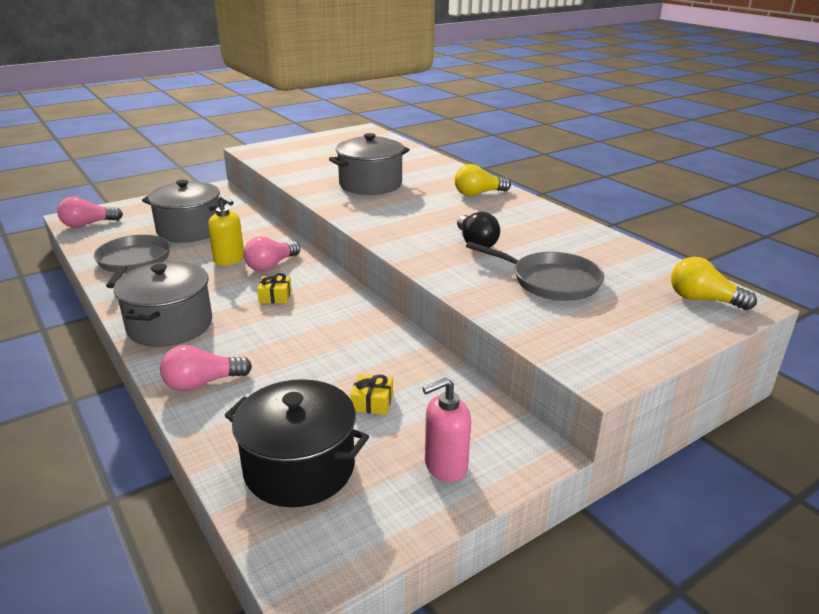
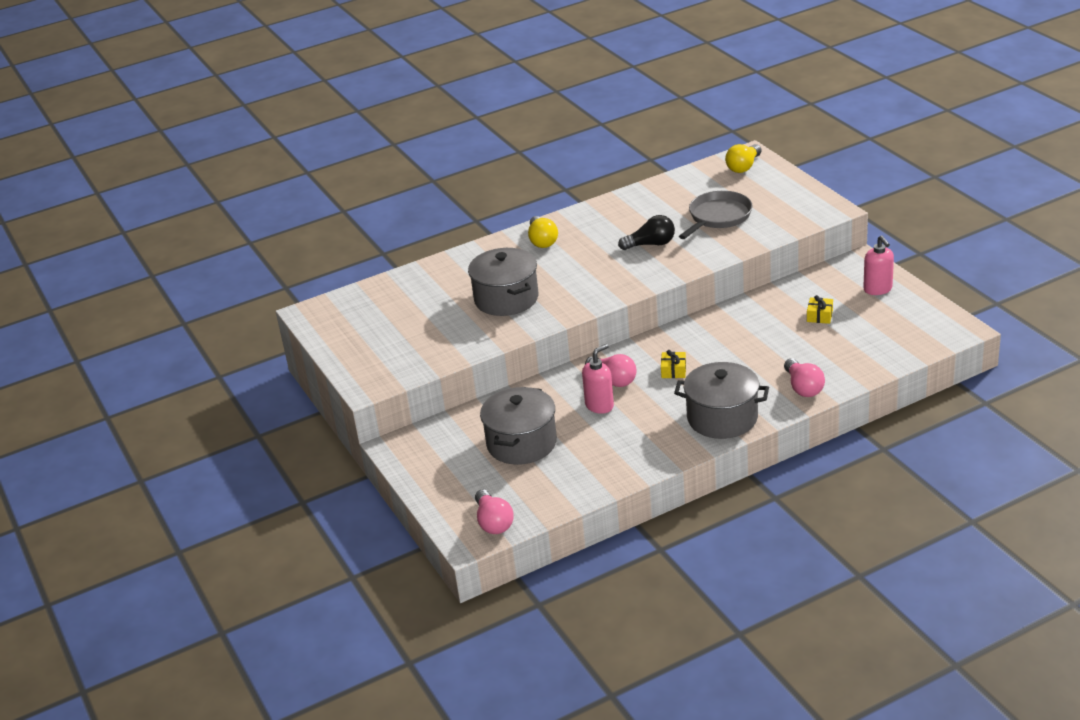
camera: 80 degrees left, 5 degrees up
(133, 262) = (598, 465): grey pan -> none
(229, 260) = (599, 405): yellow soap dispenser -> pink soap dispenser
(299, 468) = (886, 338): black pot -> none

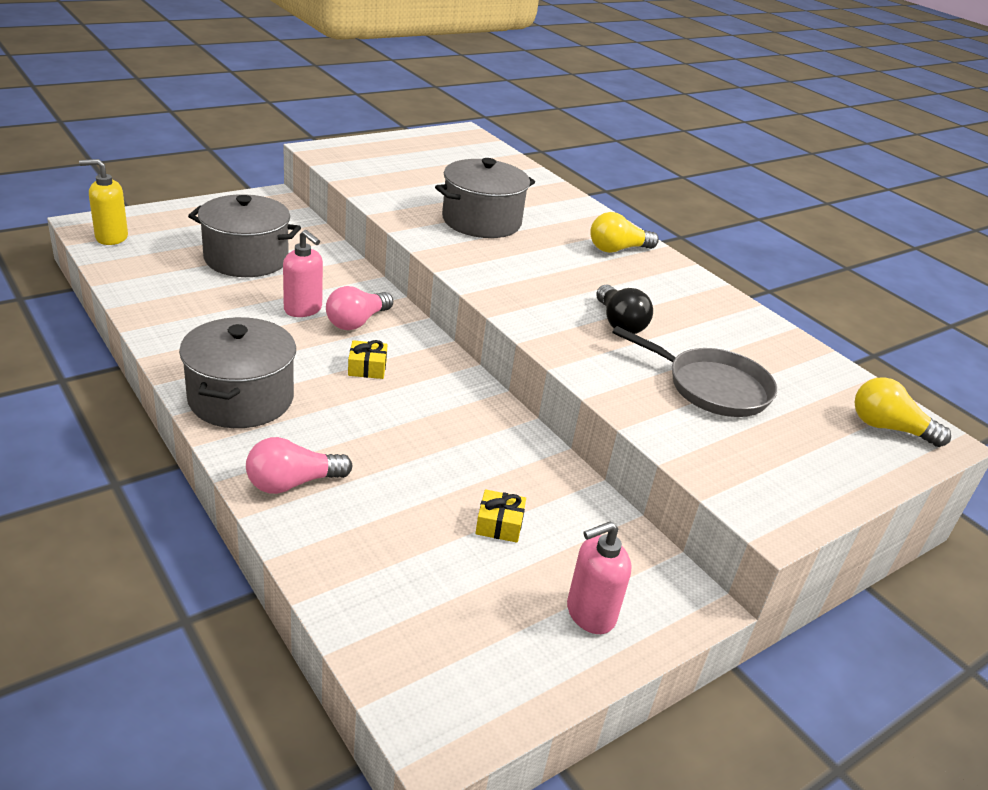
camera: 75 degrees right, 0 degrees up
(493, 522) = (111, 237): pink light bulb -> yellow soap dispenser

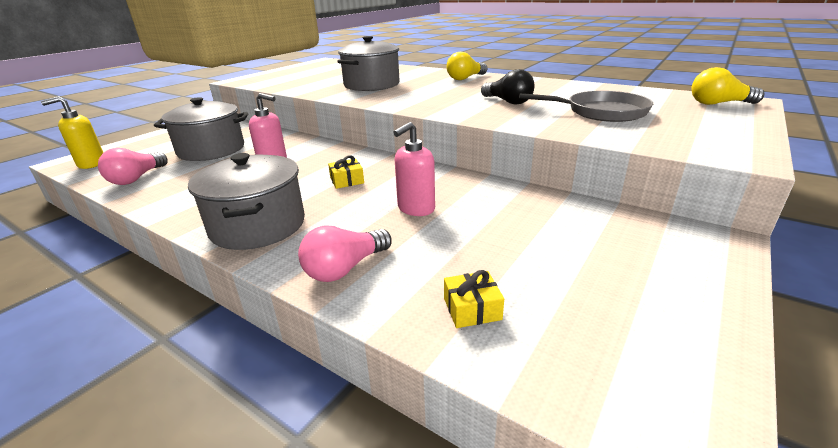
camera: 15 degrees left, 5 degrees down
(357, 322) = (319, 160): pink light bulb -> pink light bulb (137, 178)
(499, 524) = (535, 240): yellow gift -> yellow gift (472, 309)
(590, 614) = (669, 275): pink soap dispenser -> pink soap dispenser (415, 209)

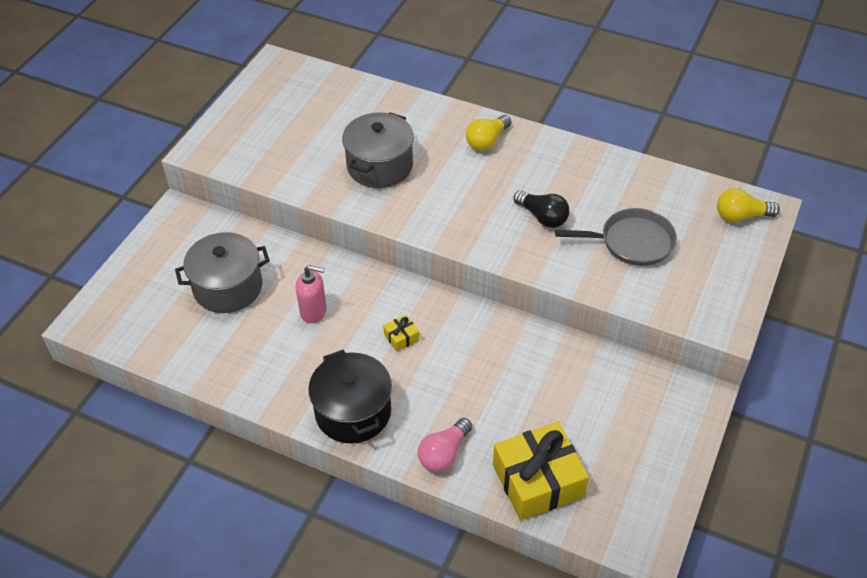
camera: 10 degrees left, 20 degrees up
(91, 164) = (113, 326): yellow soap dispenser -> none
(137, 178) = (188, 350): pink light bulb -> none
(258, 226) = (353, 412): grey pot -> black pot
(415, 209) = (476, 376): pink soap dispenser -> none
(472, 309) = (538, 480): yellow gift -> yellow gift, size x2.39

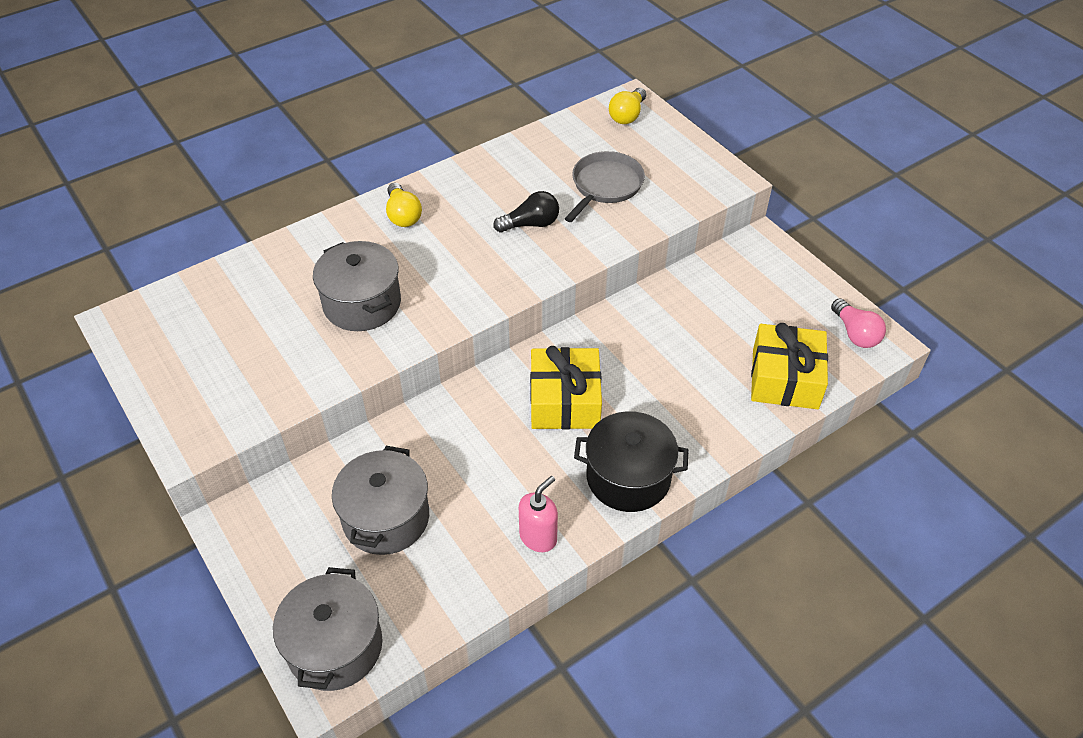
camera: 60 degrees left, 0 degrees up
(115, 313) = (335, 646): none -> grey pot
(313, 311) = (479, 456): pink soap dispenser -> pink soap dispenser (538, 537)
(401, 337) = (565, 401): yellow gift -> yellow gift, size x2.39
(444, 453) = (719, 429): pink light bulb -> pink light bulb (855, 333)

